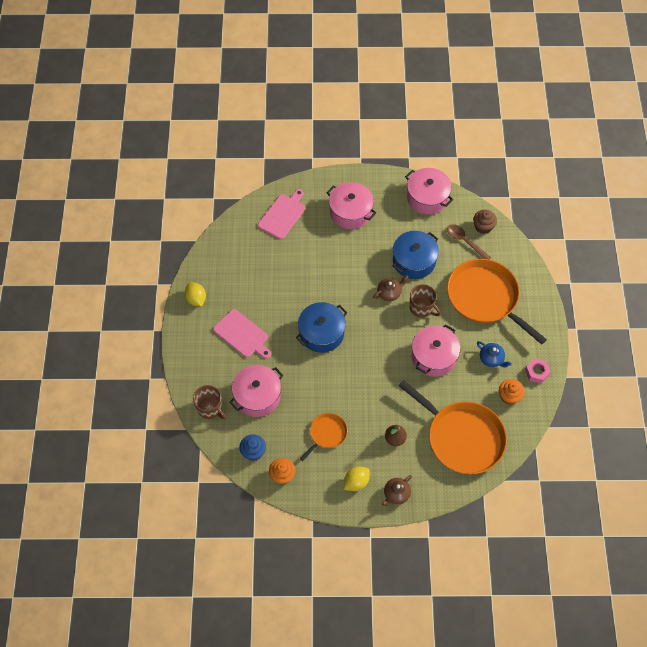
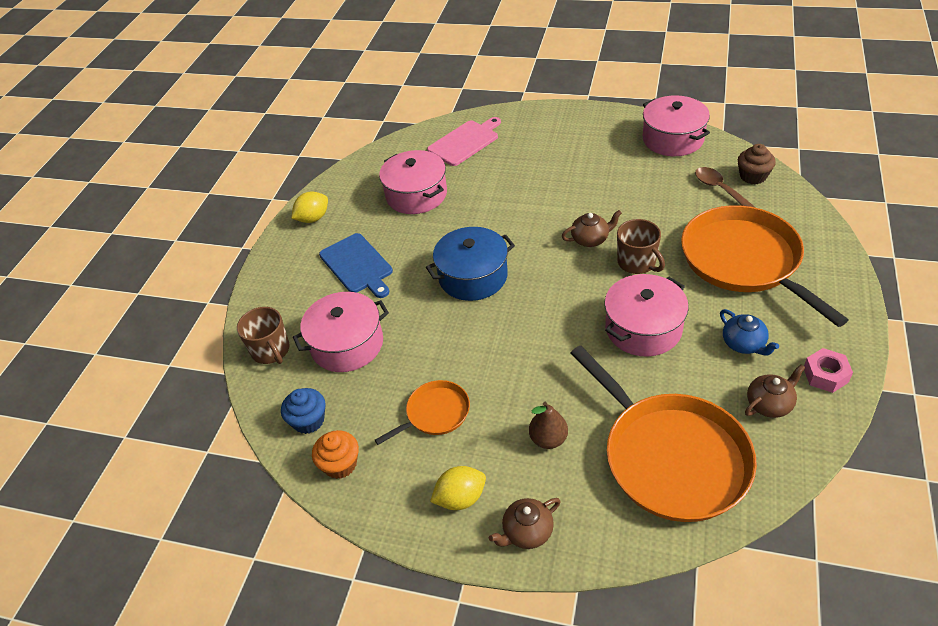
camera: 20 degrees right, 15 degrees down
(196, 299) = (313, 218): yellow lemon -> yellow lemon turned 60 degrees clockwise
(242, 335) = (357, 265): pink cutting board -> blue cutting board
(350, 212) = (558, 146): pink pot -> pink pot (416, 195)
(414, 261) = (637, 206): blue pot -> none
(509, 396) = (769, 404): orange cupcake -> brown teapot

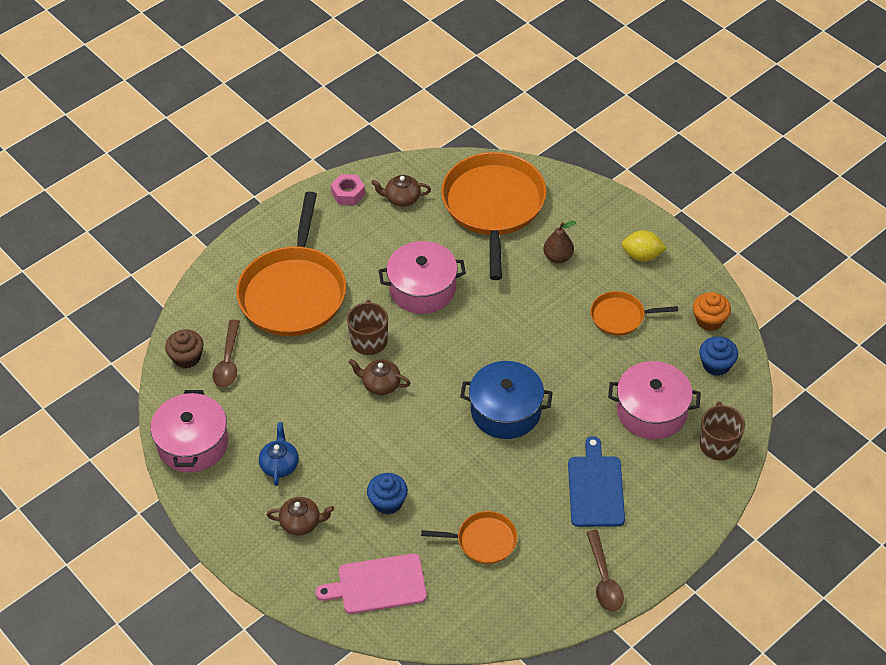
camera: 150 degrees left, 5 degrees up
(313, 218) = (604, 579): yellow lemon -> brown spoon
(416, 195) = (483, 540): pink pot -> orange pan
(503, 179) = (388, 502): none -> blue cupcake
(527, 532) = (616, 217): brown teapot -> brown teapot (301, 523)
(744, 344) = (371, 239): blue teapot -> blue teapot (280, 465)

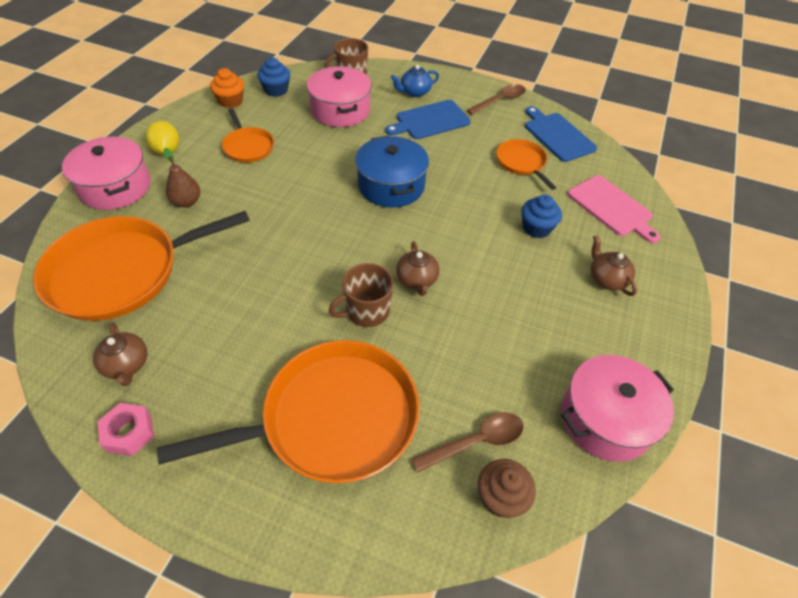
camera: 120 degrees left, 0 degrees up
(280, 465) = (565, 323): blue teapot -> blue teapot (414, 92)
(422, 288) = (272, 291): pink pot -> pink pot (115, 187)
(511, 603) = (557, 135): none -> blue cutting board

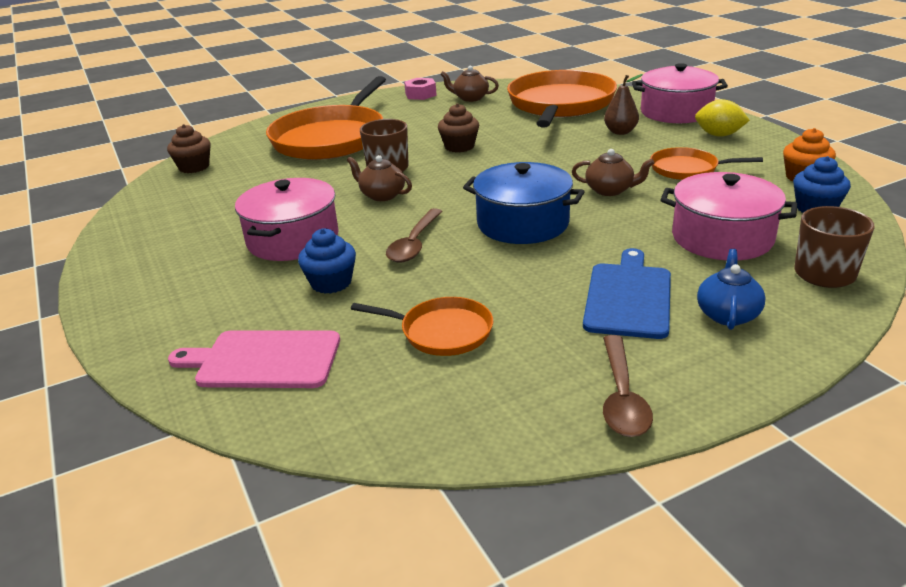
camera: 135 degrees right, 20 degrees down
(285, 289) = (459, 146): none -> brown cupcake
(475, 442) = (232, 171): brown spoon -> brown spoon (414, 243)
(557, 135) = (454, 407): blue cutting board -> none
(605, 419) = (144, 219): pink pot -> pink pot (293, 239)
(606, 279) = (209, 290): brown teapot -> brown teapot (610, 190)

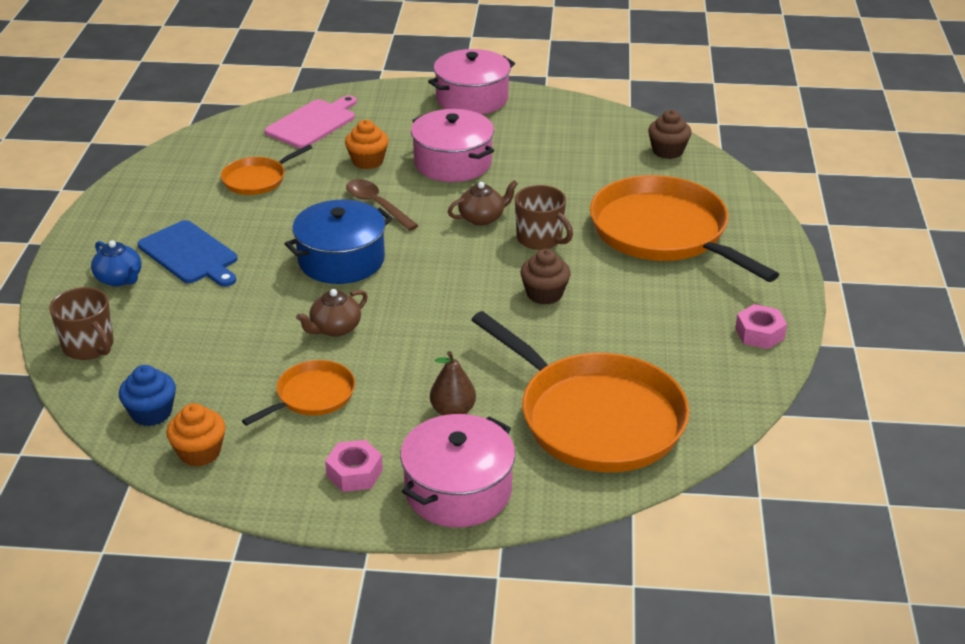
camera: 120 degrees right, 5 degrees up
(331, 283) = (367, 161): blue cupcake -> orange cupcake
(470, 98) = (701, 363): brown teapot -> none
(622, 397) = (122, 208): brown spoon -> none
(718, 135) = (354, 473): yellow lemon -> pink nut
(722, 237) = (189, 335): pink pot -> pink pot (472, 98)

